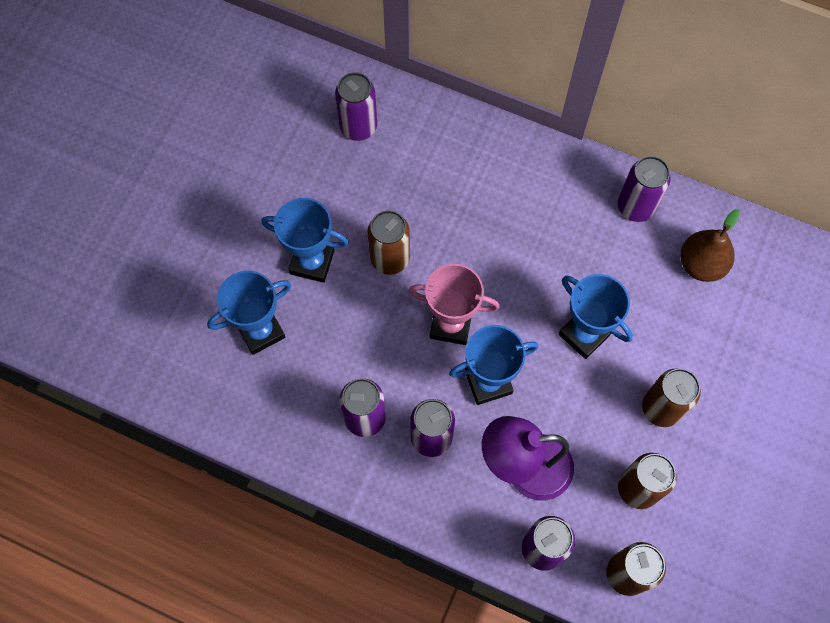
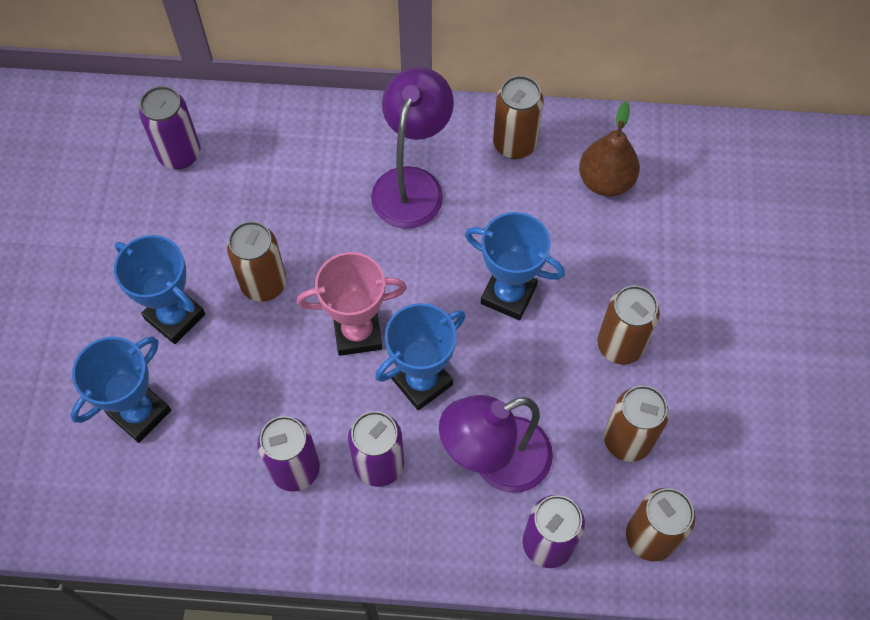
camera: 20 degrees left, 5 degrees down
(312, 262) = (175, 316): blue trophy -> blue trophy turned 45 degrees clockwise
(538, 214) = (412, 184): none -> purple lamp
(635, 207) = (514, 144): purple can -> brown can

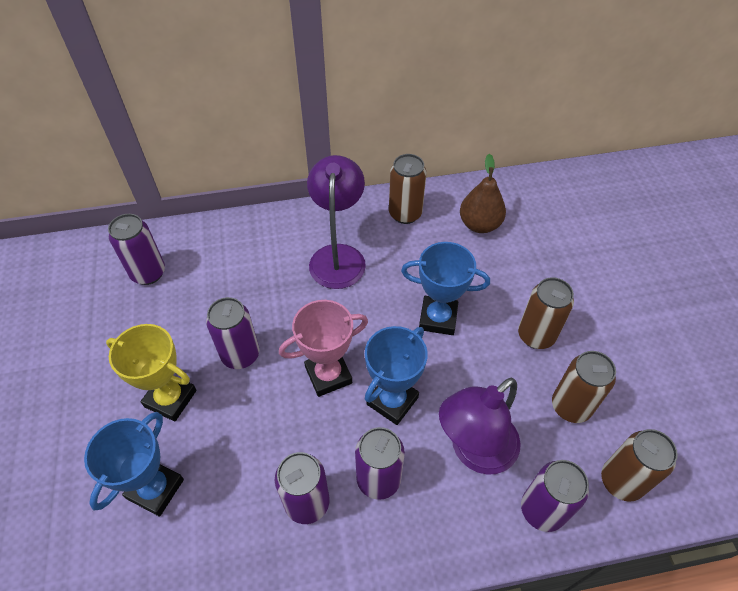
camera: 15 degrees left, 10 degrees down
(175, 316) = (170, 398): blue trophy -> yellow trophy
(264, 284) = (240, 355): brown can -> purple can

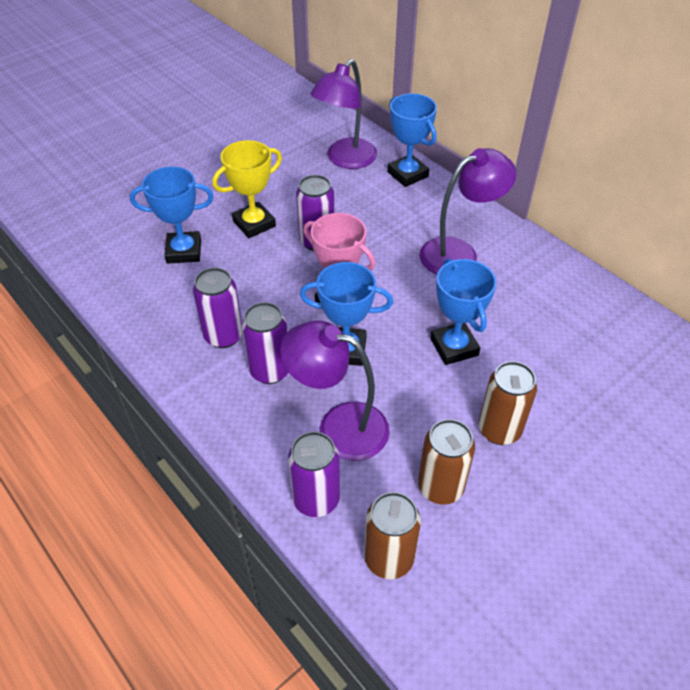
camera: 60 degrees right, 5 degrees down
(148, 273) = (345, 160): purple can -> purple lamp
(170, 398) = (254, 224): yellow trophy -> yellow trophy turned 60 degrees clockwise
(212, 237) = (407, 174): none -> blue trophy
(405, 214) = (550, 276): brown can -> none
(479, 224) = (593, 335): brown pear -> none

